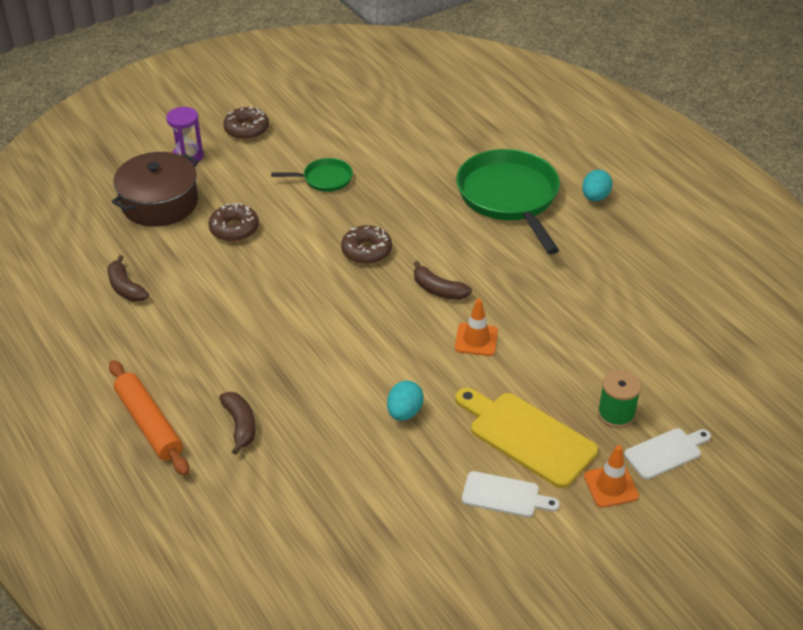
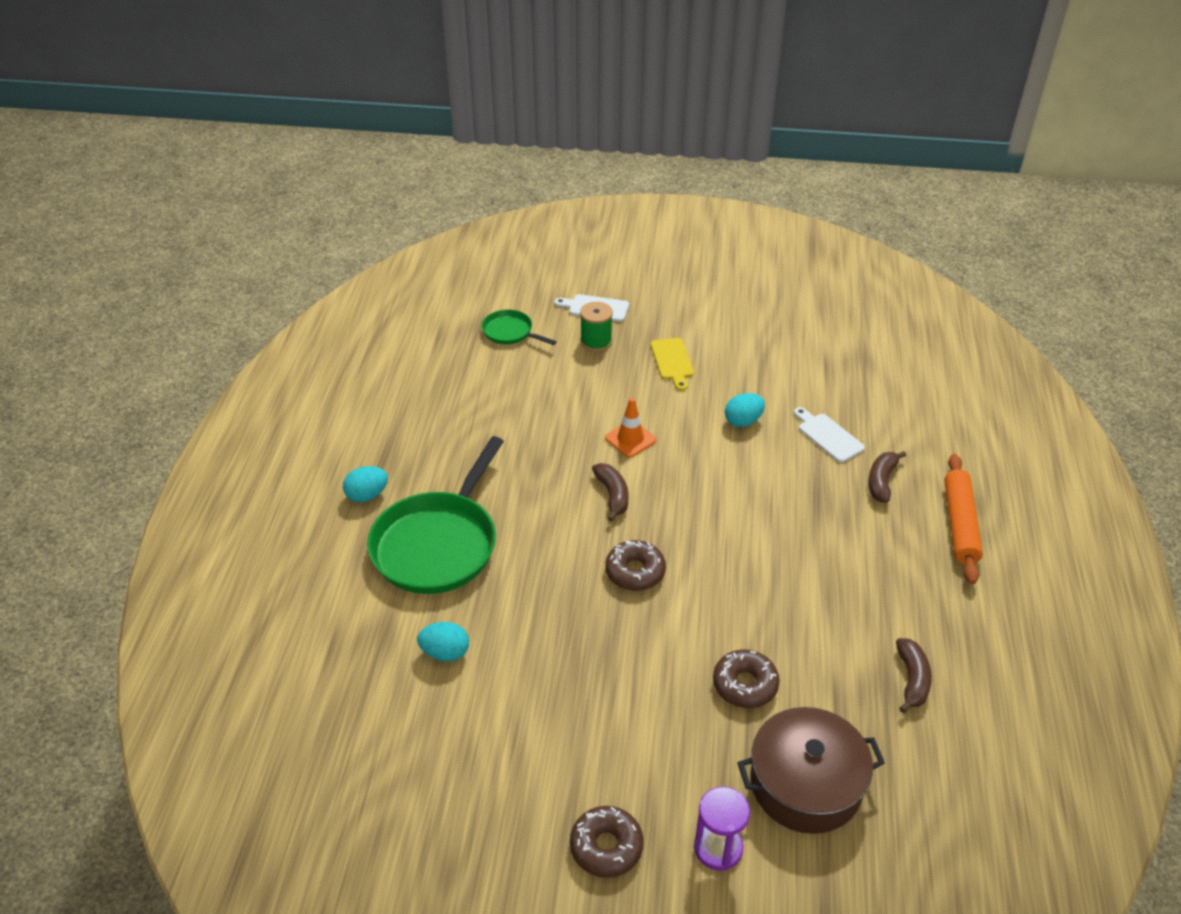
camera: 140 degrees left, 0 degrees up
(324, 179) = (589, 691): green pan -> green pan (510, 332)
(427, 153) = (445, 653): none -> turquoise egg
(504, 495) = (727, 341): white cutting board -> white cutting board (828, 436)
(527, 436) = (672, 361): yellow cutting board -> yellow cutting board, size x0.59
(611, 486) = (654, 311): orange traffic cone -> none

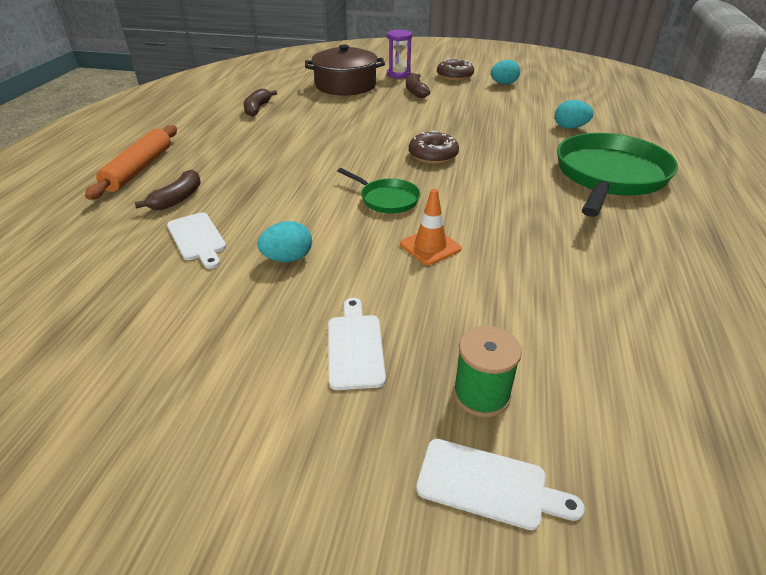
camera: 175 degrees left, 5 degrees down
(367, 495) = (707, 211): turquoise egg -> turquoise egg (503, 84)
(510, 332) = (648, 428): green pan -> green pan (386, 199)
(612, 495) = (451, 200): brown banana -> brown banana (415, 91)
(672, 361) = (355, 347): yellow cutting board -> white cutting board
(745, 685) = (365, 111): brown donut -> none

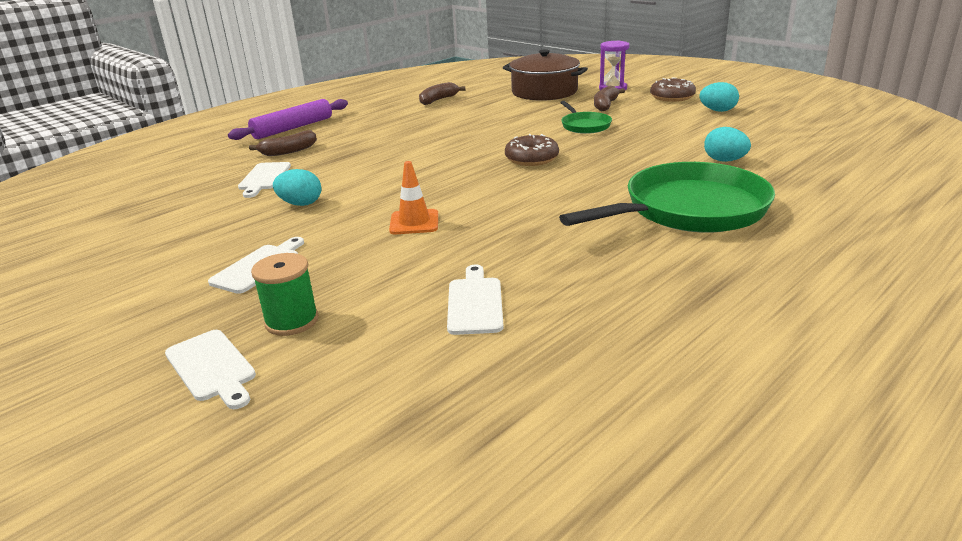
camera: 35 degrees right, 10 degrees down
(139, 169) = (293, 128): orange rolling pin -> purple rolling pin
(386, 199) = (435, 183): green pan -> green pan (584, 126)
(596, 311) = (475, 303): none -> white cutting board

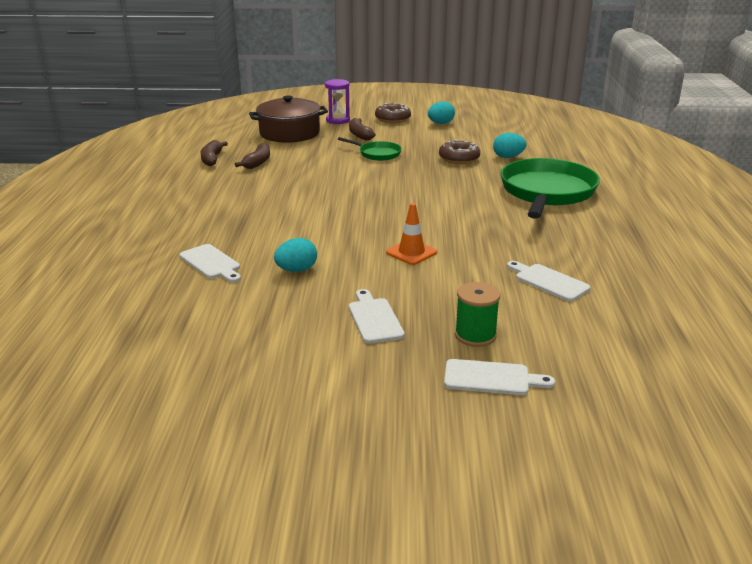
camera: 45 degrees left, 0 degrees up
(288, 151) = (176, 236): brown banana -> brown banana (257, 162)
(293, 128) = (125, 216): purple rolling pin -> none
(531, 159) = (393, 187): brown donut -> brown donut (459, 159)

